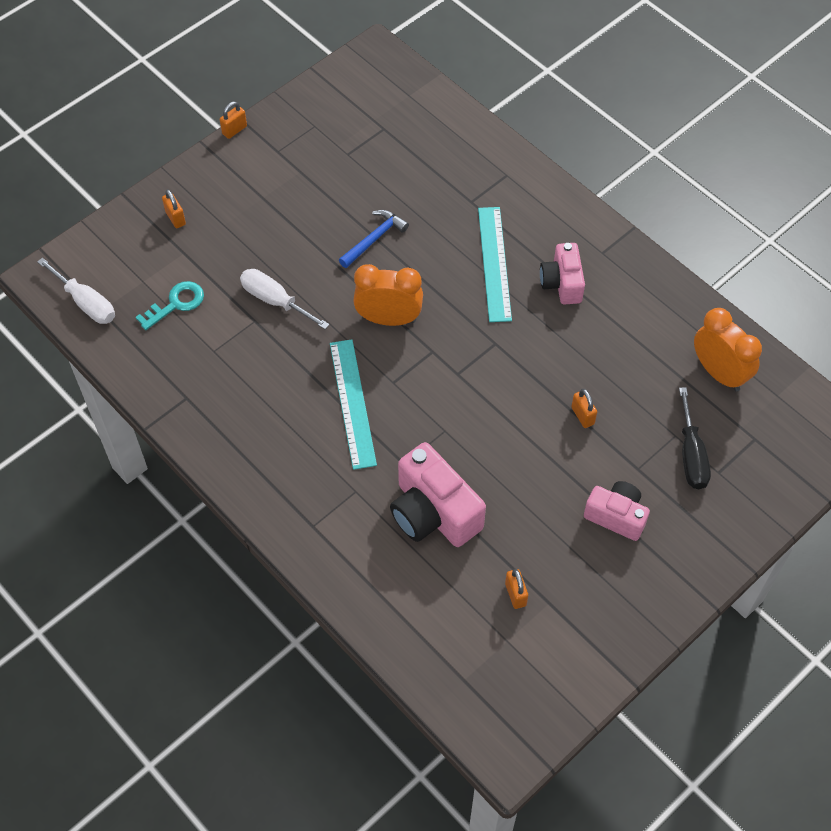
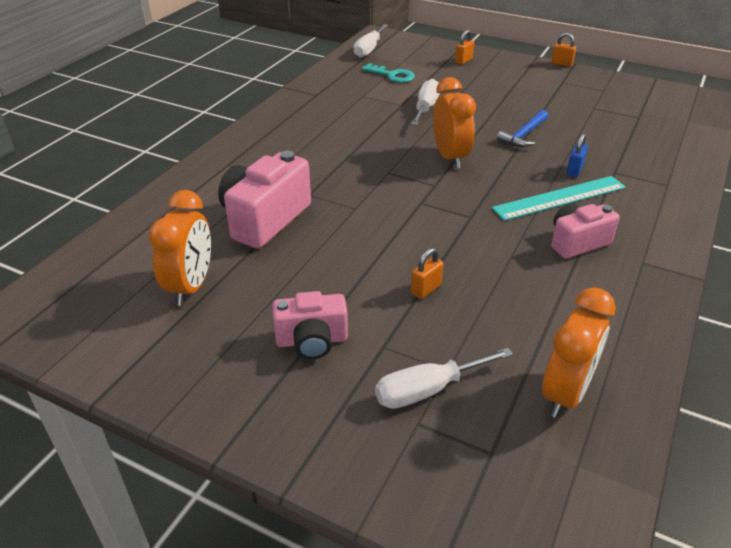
camera: 70 degrees right, 20 degrees down
(352, 403) = (354, 158): turquoise ruler -> none
(374, 239) = (524, 135): blue hammer -> blue hammer turned 105 degrees clockwise
(456, 230) = (574, 170): none -> blue padlock
(515, 594) = (191, 286): orange padlock -> orange clock
(616, 516) = (312, 341): pink camera -> pink camera turned 75 degrees clockwise
(691, 455) = (427, 390): black screwdriver -> white screwdriver

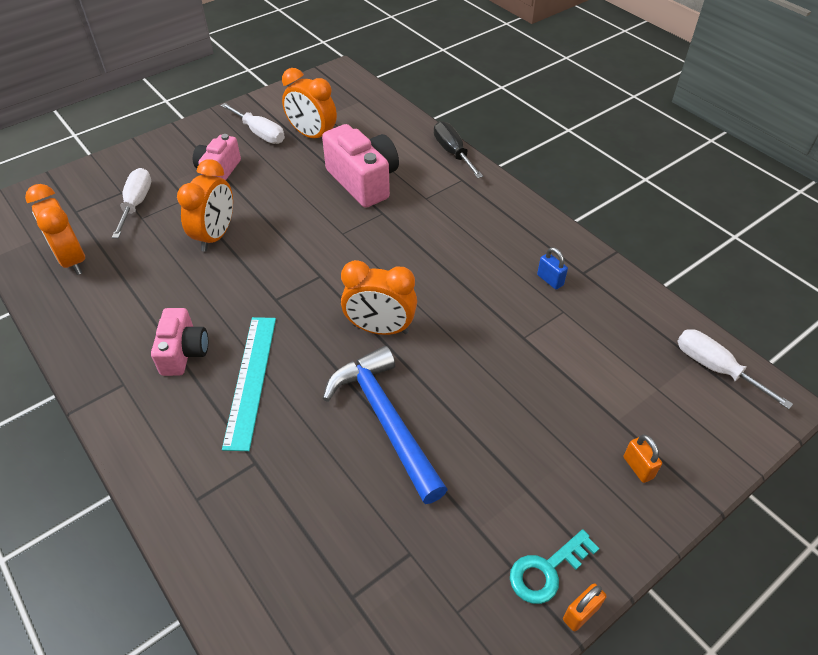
camera: 115 degrees right, 10 degrees up
(182, 179) = (453, 152): none -> black screwdriver
(392, 75) = (613, 360): turquoise key -> turquoise key (547, 570)
(426, 108) = (503, 356): white screwdriver -> white screwdriver (260, 133)
(426, 289) = (215, 236): orange padlock -> orange clock
(524, 135) = (385, 420): blue hammer -> blue hammer, size x1.79
(574, 170) = (284, 423): blue padlock -> blue padlock (550, 280)

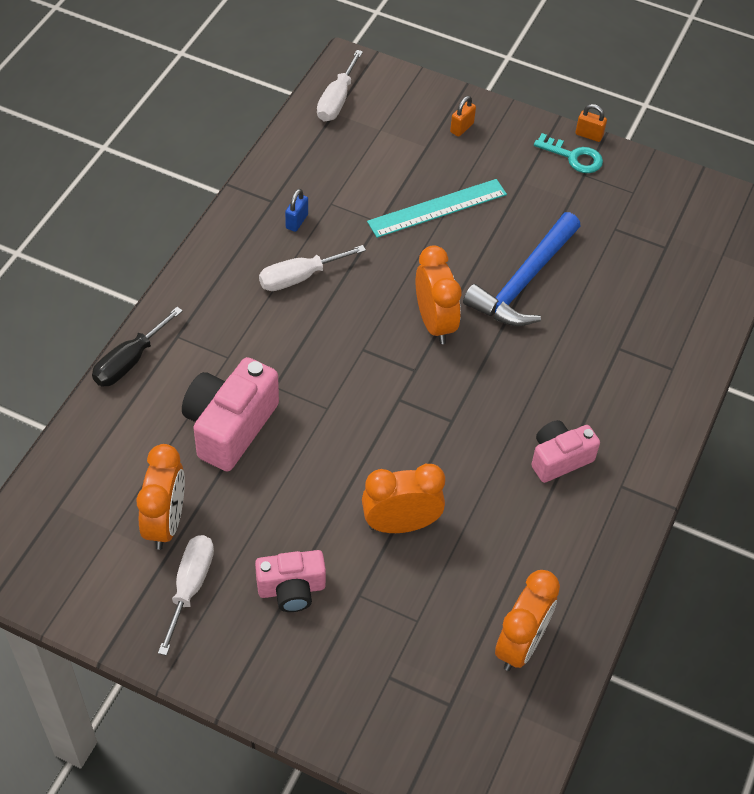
camera: 120 degrees left, 5 degrees up
(136, 204) = (399, 643): white screwdriver -> white screwdriver (299, 277)
(251, 380) = (551, 391): turquoise ruler -> turquoise ruler (437, 208)

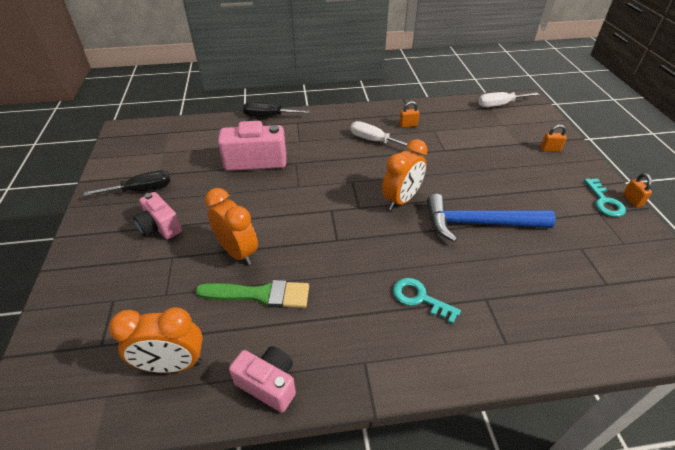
camera: 60 degrees right, 10 degrees down
(165, 523) = (178, 165): orange clock -> none
(190, 587) = (141, 190): white screwdriver -> black screwdriver
(297, 221) = (408, 125): blue padlock -> orange padlock
(437, 208) = (482, 165): turquoise ruler -> none
(482, 531) = (260, 294): none -> green brush
(559, 459) = (355, 310): pink camera -> pink camera (268, 384)
(582, 398) = (420, 298): none -> turquoise key

